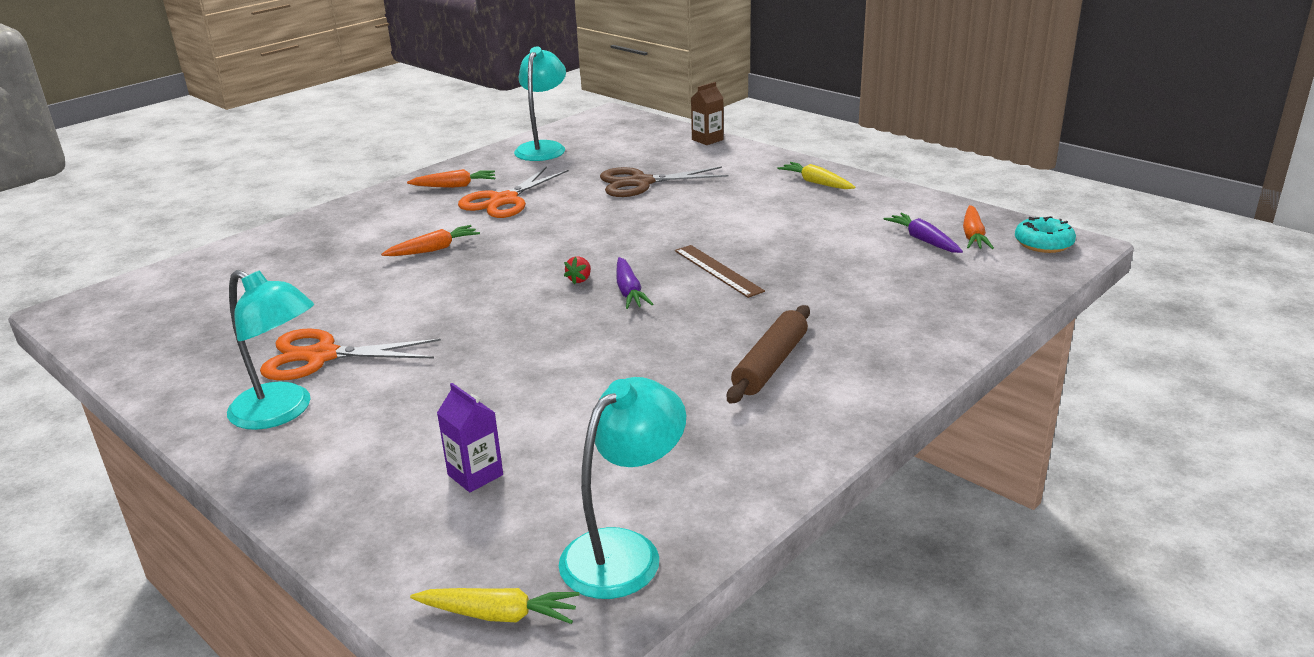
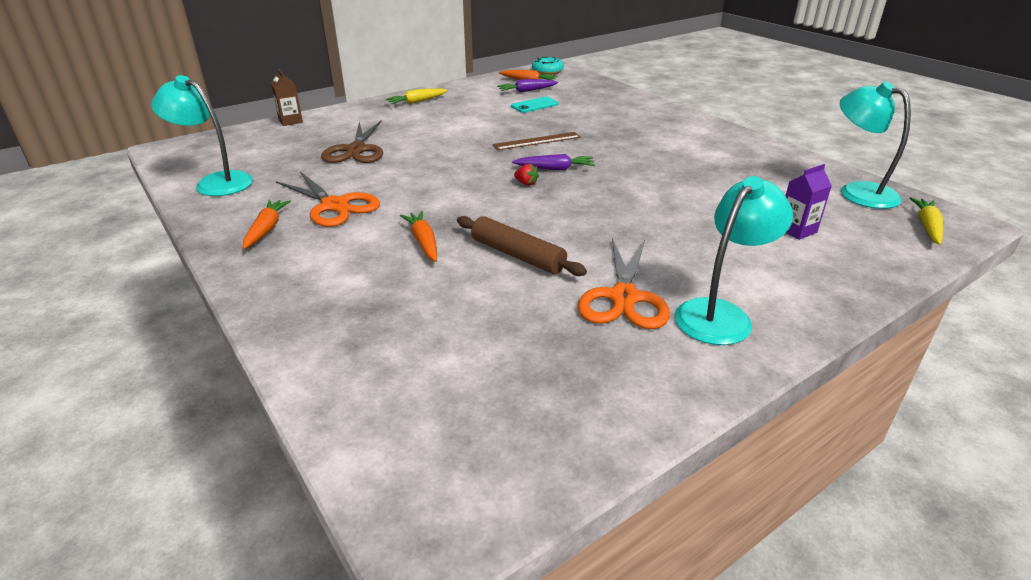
camera: 80 degrees left, 5 degrees up
(770, 364) = (666, 141): brown rolling pin -> brown rolling pin (517, 255)
(861, 253) = (534, 105): none -> turquoise phone

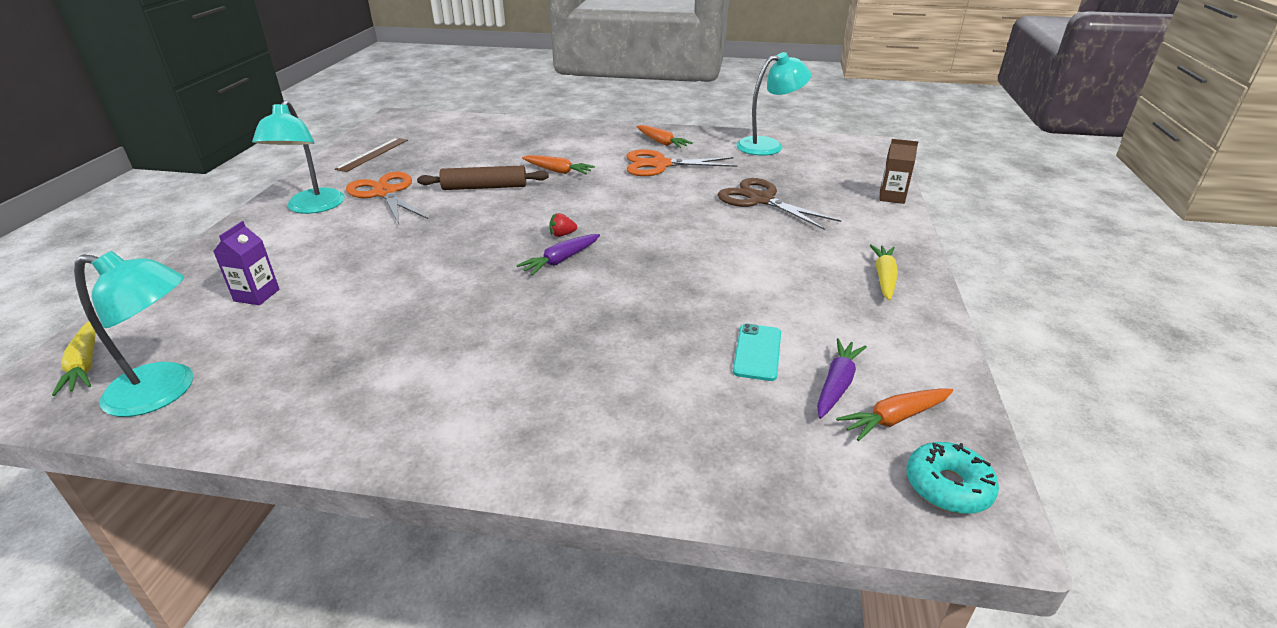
camera: 135 degrees right, 0 degrees up
(537, 141) = (636, 286): brown ruler -> brown ruler (372, 154)

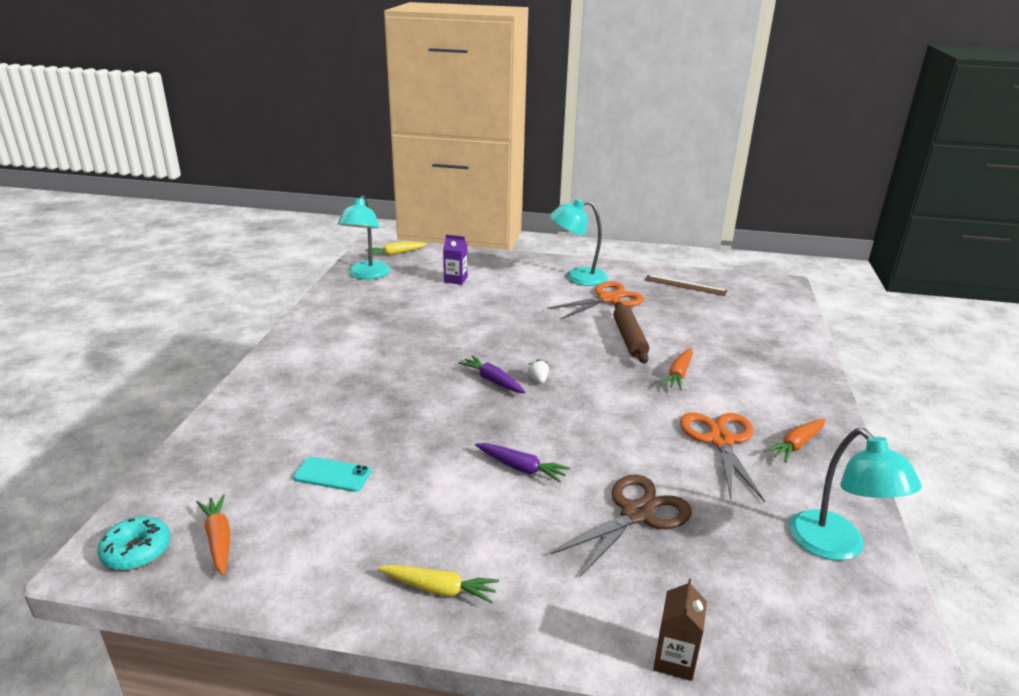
camera: 90 degrees right, 5 degrees down
(562, 234) = (538, 380): red strawberry -> white strawberry
(836, 384) = (274, 514): purple carrot -> purple carrot (521, 468)

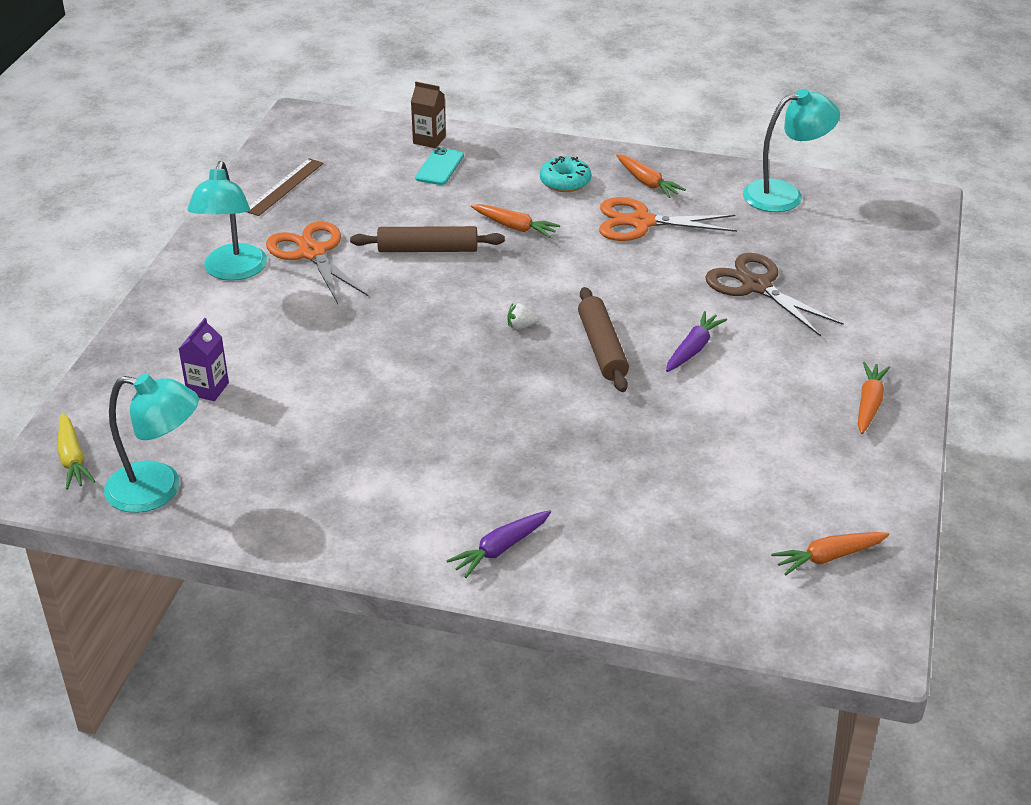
camera: 85 degrees left, 10 degrees up
(137, 551) = (854, 618): turquoise donut -> turquoise donut (565, 182)
(332, 475) = (714, 483): turquoise phone -> turquoise phone (439, 167)
(439, 589) = (869, 404): yellow carrot -> orange carrot
(492, 380) = (520, 362): purple carrot -> purple carrot (500, 549)
(515, 418) = (602, 348): none -> brown rolling pin
(674, 660) = (916, 290): brown carton -> brown carton (429, 140)

